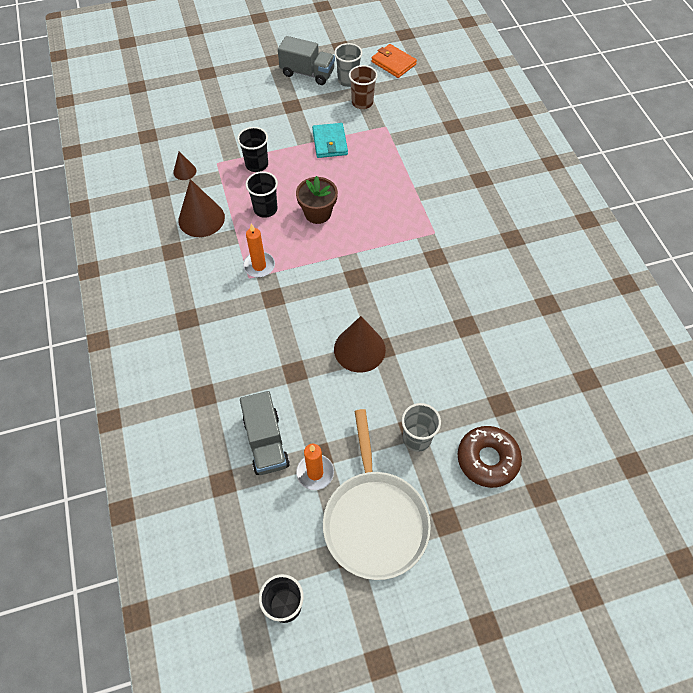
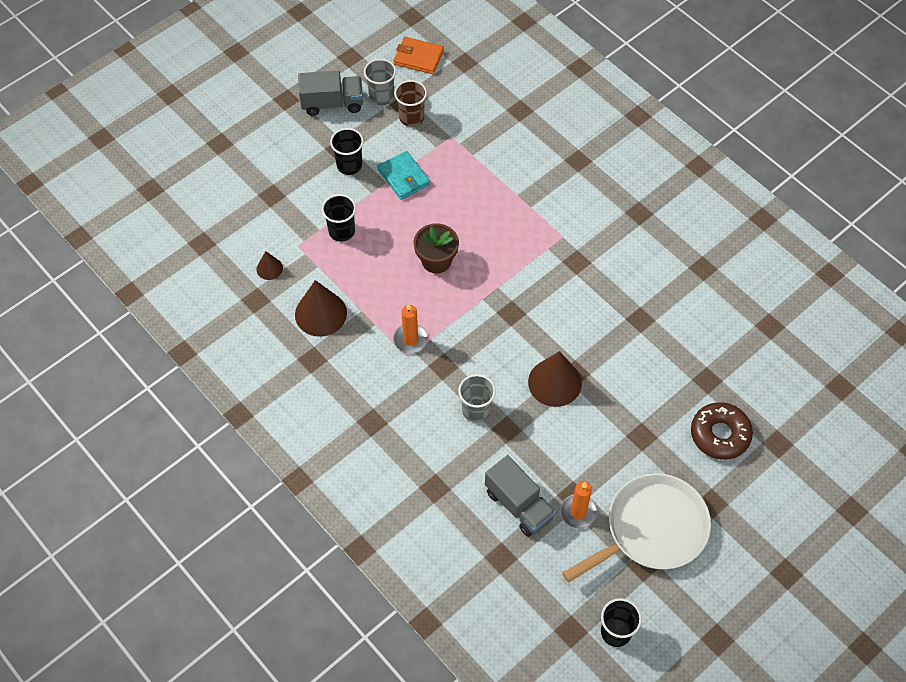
camera: 25 degrees left, 0 degrees up
(265, 209) = (380, 277): black cup -> black cup (349, 165)
(374, 520) = (652, 529): white pan -> white pan turned 90 degrees counterclockwise
(417, 438) = (650, 442): grey cup -> grey cup (476, 410)

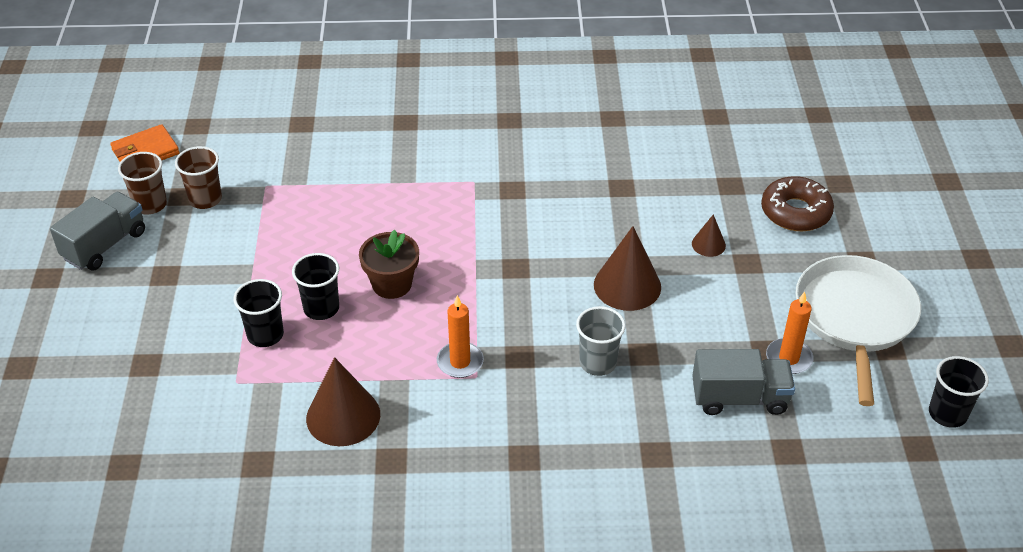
camera: 50 degrees left, 15 degrees down
(269, 268) = (233, 425): brown cone -> brown cone (708, 244)
(349, 165) = (195, 279): black cup -> black cup (321, 308)
(381, 96) = (150, 204): grey cup -> brown cup
(404, 177) = (265, 247): turquoise wallet -> none

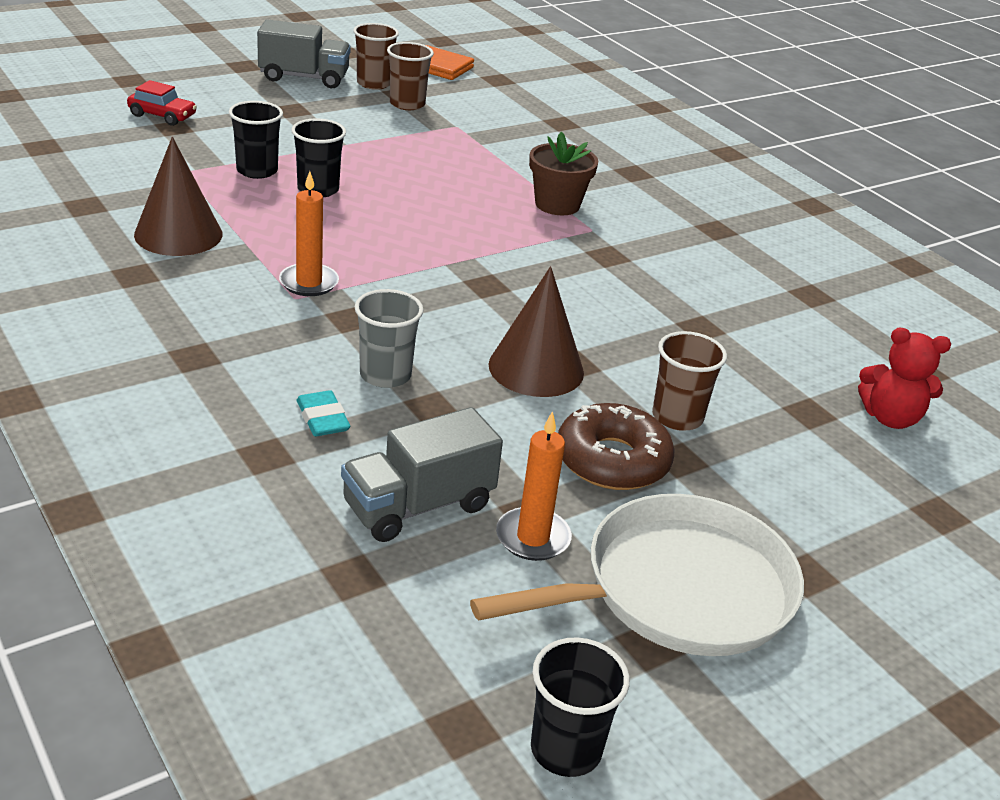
camera: 55 degrees right, 10 degrees down
(117, 366) = (162, 116): none -> red car
(392, 284) = (387, 218): brown flower pot -> brown flower pot (557, 204)
(631, 412) = (322, 419): none -> turquoise eraser
(708, 244) = (677, 417): brown cone -> brown cup
(739, 398) = (418, 506): grey truck -> grey truck turned 90 degrees clockwise
(752, 155) = (890, 418): none -> red teddy bear
(795, 212) = (828, 482): brown donut -> brown donut (612, 460)

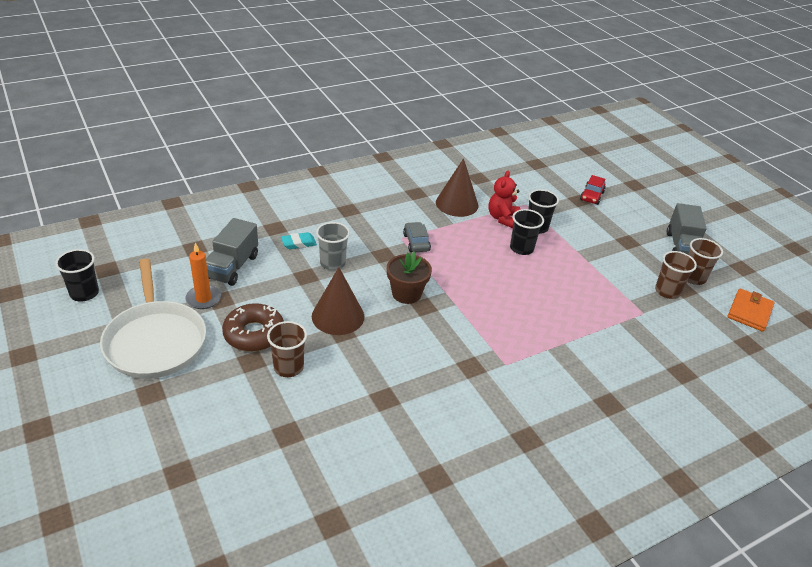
camera: 95 degrees right, 5 degrees up
(309, 283) = (416, 242): orange candle -> grey car
(418, 506) = (232, 267): grey truck -> grey truck turned 135 degrees counterclockwise
(557, 204) = (537, 351): brown flower pot -> brown flower pot (406, 294)
(890, 418) = (277, 478): red teddy bear -> red teddy bear (502, 218)

